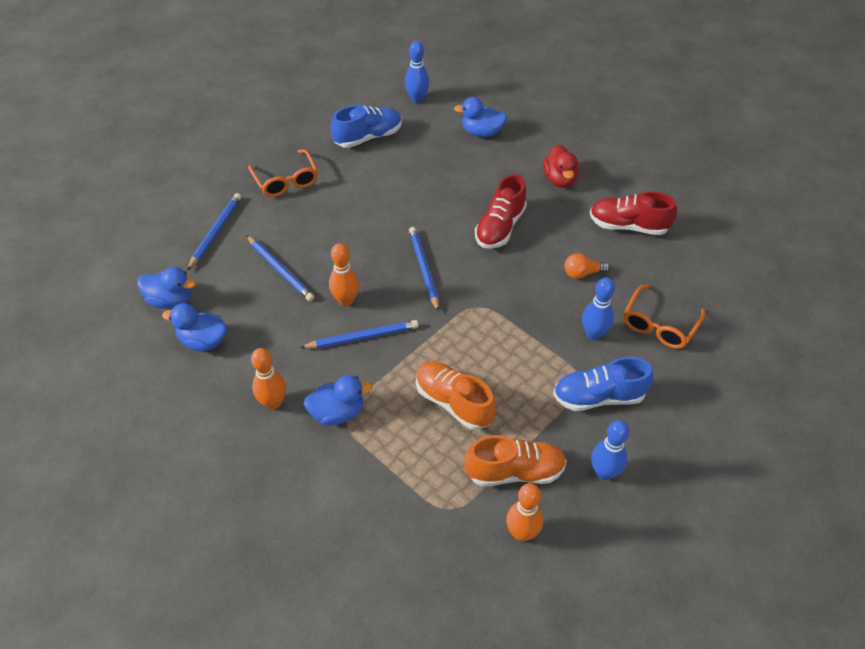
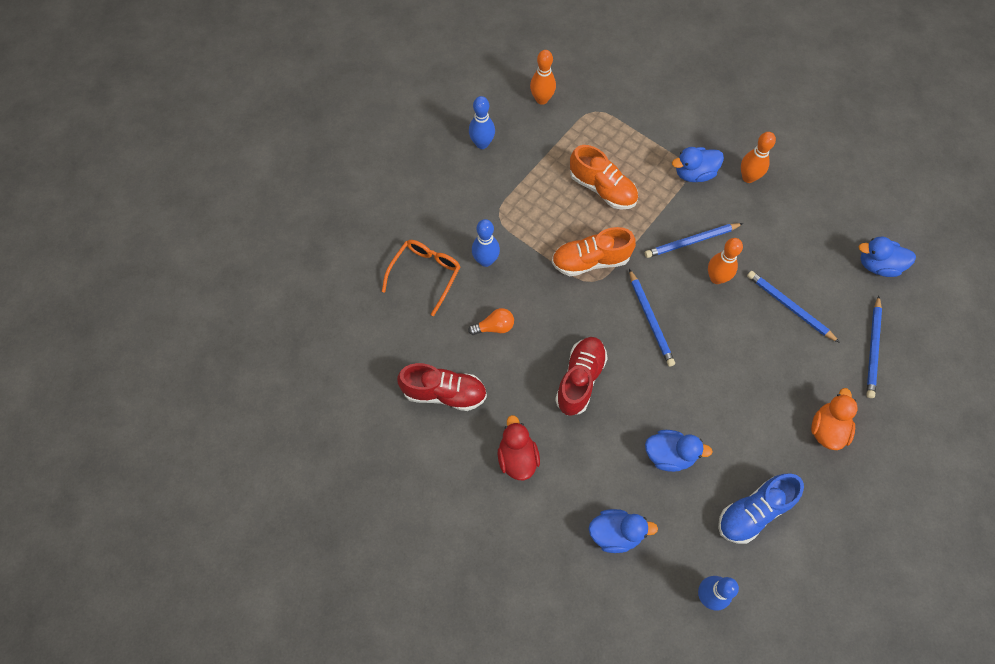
camera: 175 degrees right, 15 degrees up
(203, 341) = (829, 227): blue duck -> blue duck (669, 455)
(286, 180) = (827, 429): orange glasses -> orange duck
(514, 471) = (549, 139): orange shoe -> orange shoe (590, 260)
(598, 397) = (484, 202): blue shoe -> none

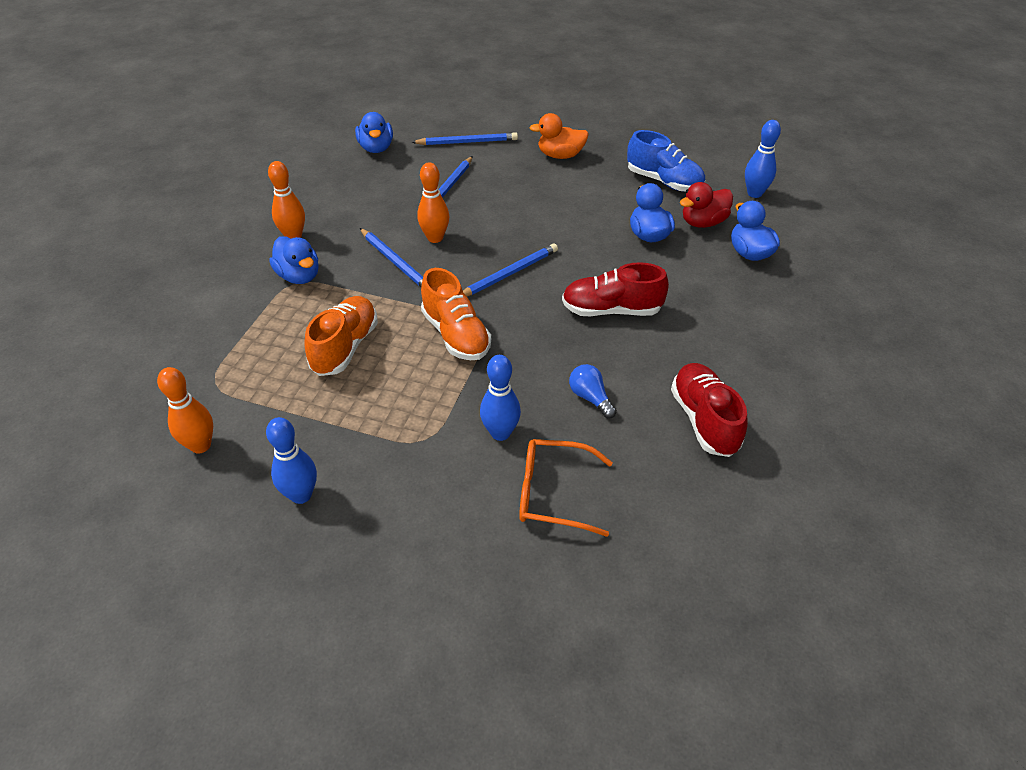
camera: 110 degrees left, 20 degrees down
(494, 327) = (590, 398): orange light bulb -> blue light bulb
(517, 457) = (731, 336): red duck -> red duck (703, 222)

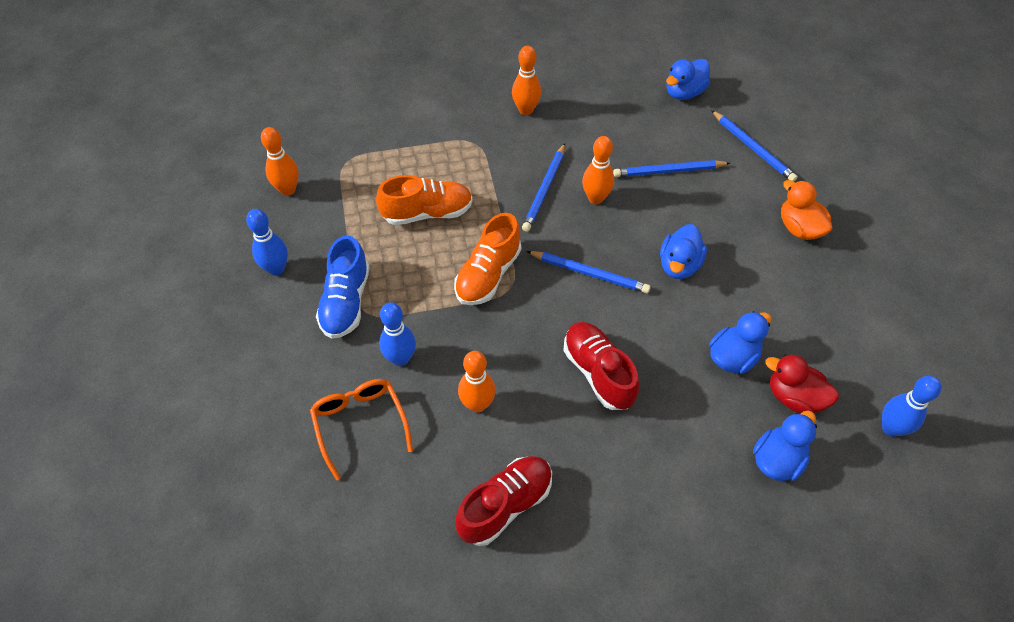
camera: 60 degrees right, 10 degrees up
(299, 276) = (483, 141): blue duck -> blue duck (679, 265)
(590, 398) = (477, 404): blue light bulb -> orange bowling pin
(664, 181) = (835, 334): blue shoe -> blue shoe (346, 302)

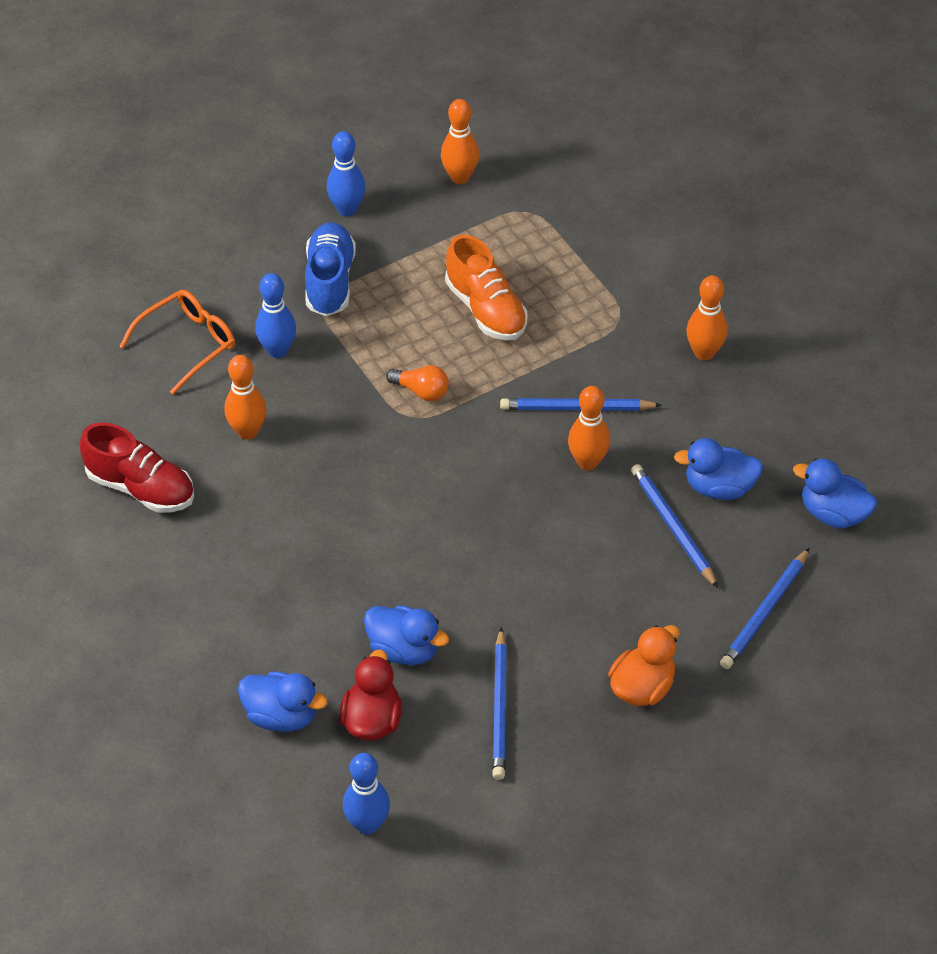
camera: 70 degrees right, 5 degrees down
(346, 302) = (330, 281): blue shoe -> blue shoe turned 105 degrees clockwise
(488, 274) = (421, 391): orange shoe -> orange light bulb
(589, 273) = (466, 484): blue pencil -> blue pencil (500, 707)
(598, 373) = (330, 526): red shoe -> none
(679, 265) = (519, 570): blue duck -> blue duck (719, 487)

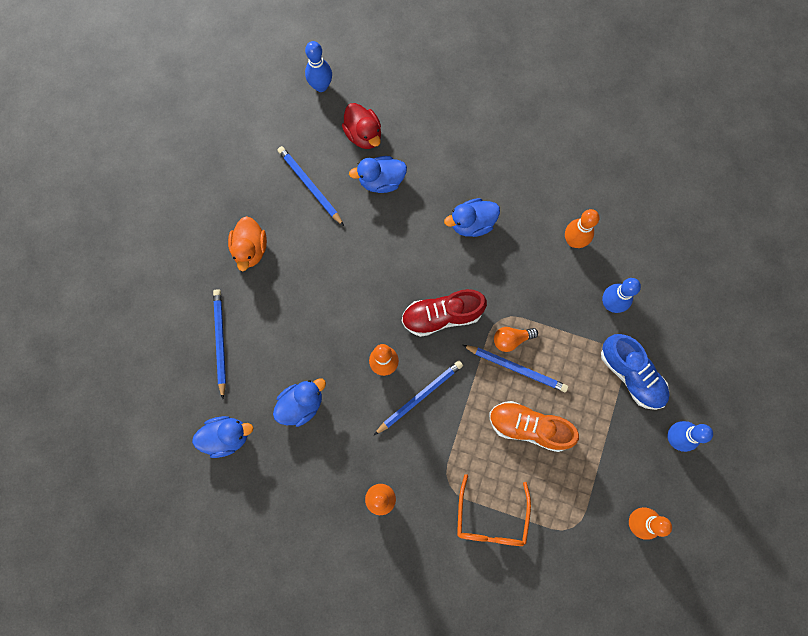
camera: 140 degrees right, 25 degrees up
(141, 488) = (590, 167): red shoe -> red shoe (442, 316)
(187, 344) = (659, 269): orange glasses -> orange glasses (491, 518)
(281, 716) = (406, 106): blue duck -> blue duck (472, 224)
(672, 527) = (306, 357): blue pencil -> blue pencil (516, 368)

